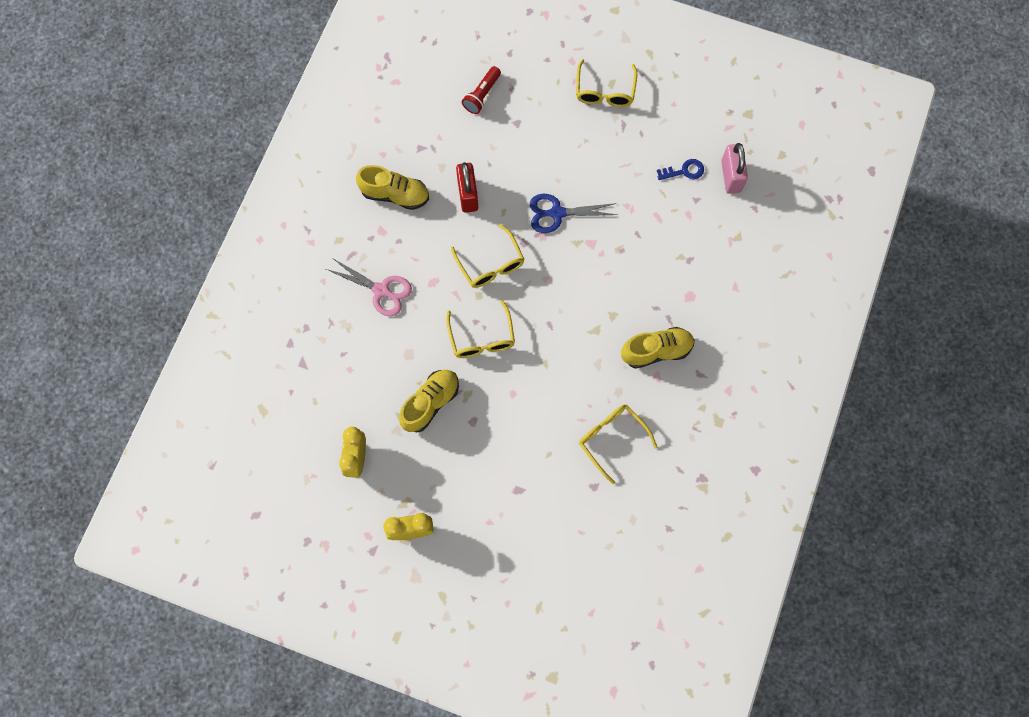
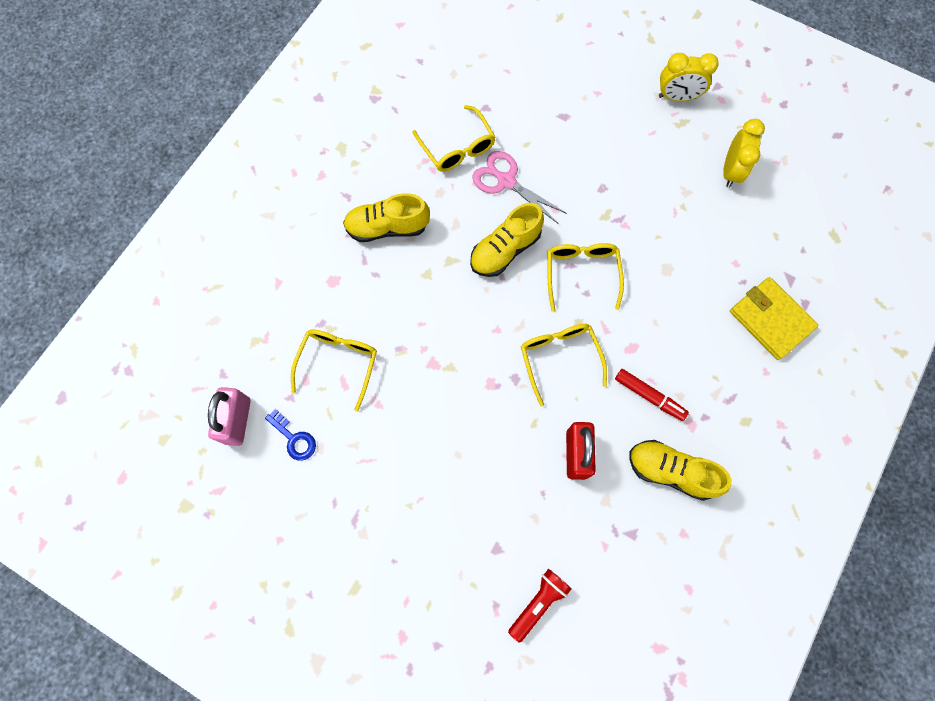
camera: 170 degrees left, 0 degrees up
(319, 324) = (771, 319): none -> yellow wallet
(381, 291) = (695, 347): pink scissors -> pink scissors (506, 181)
(416, 246) = (649, 396): none -> red marker
(430, 403) = (647, 213): yellow shoe -> yellow shoe (505, 250)
(557, 213) = (467, 409): blue scissors -> none
(605, 91) = (367, 577): yellow glasses -> yellow glasses (338, 363)
(684, 171) = (294, 438): blue key -> blue key turned 135 degrees counterclockwise

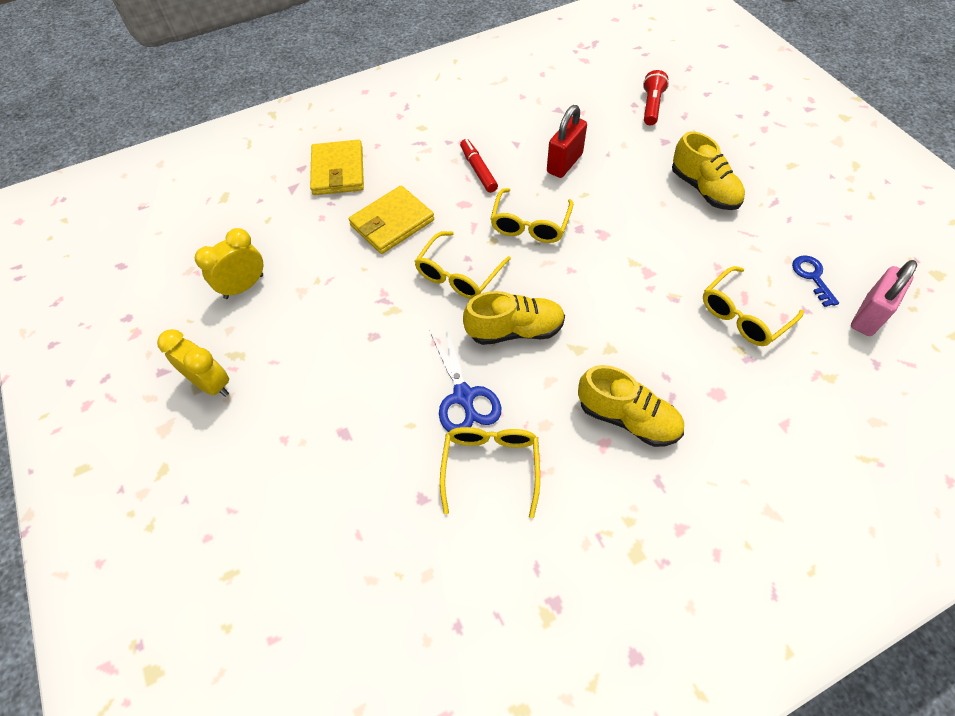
camera: 145 degrees left, 15 degrees down
(506, 181) = (464, 397): pink scissors -> blue scissors
(538, 602) = (651, 106): red flashlight -> red flashlight turned 120 degrees clockwise
(670, 471) = (502, 126): yellow shoe -> yellow shoe (704, 189)
(674, 292) = (392, 222): none -> yellow wallet

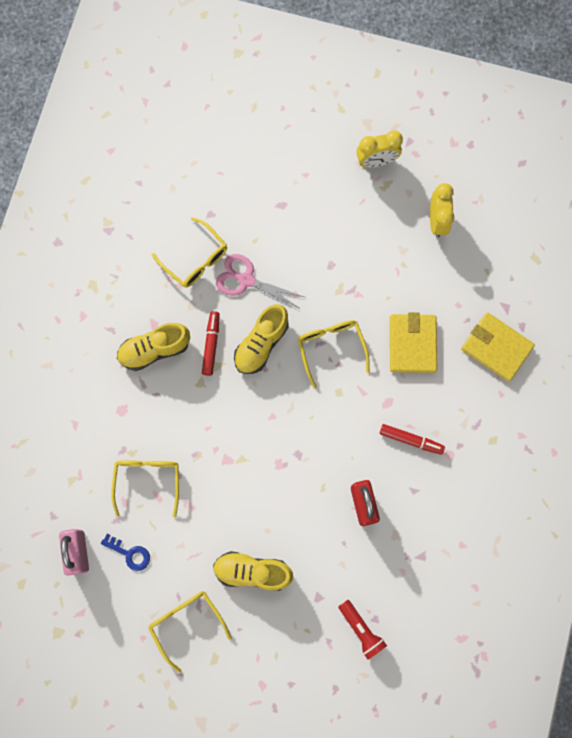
camera: 130 degrees right, 20 degrees up
(464, 397) = (246, 280): blue scissors -> pink scissors
(530, 224) = (330, 427): yellow glasses -> yellow glasses (186, 623)
(563, 371) = (211, 344): none -> red marker

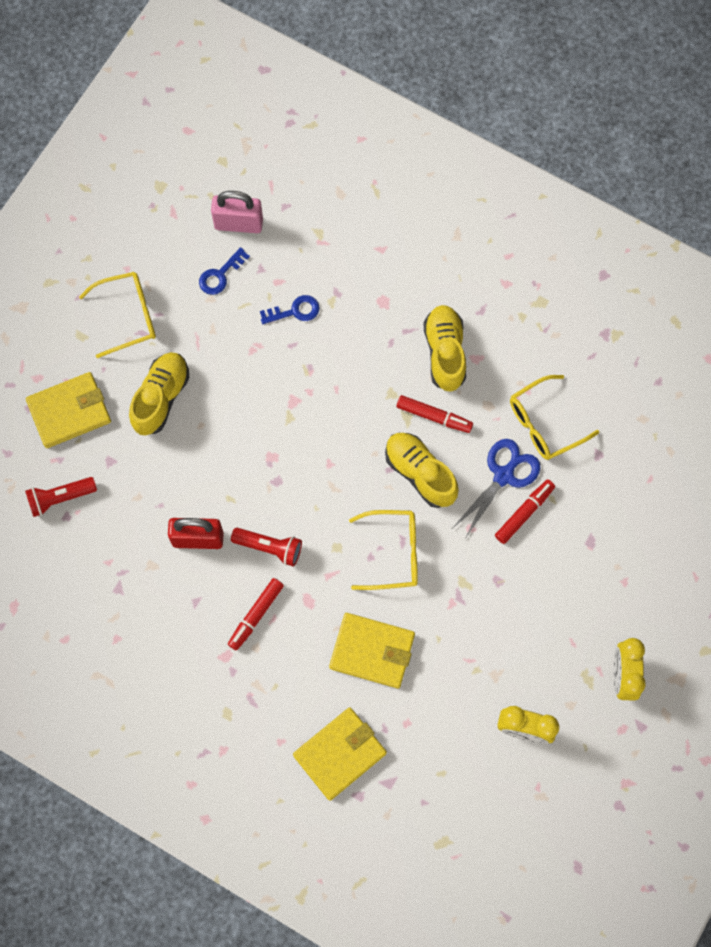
camera: 105 degrees right, 5 degrees down
(148, 481) = (294, 311): yellow glasses -> blue key
(246, 280) = (504, 475): pink scissors -> blue scissors
(272, 258) = (524, 513): none -> red marker
(285, 646) = (69, 412): none -> yellow wallet
(354, 444) = (270, 548): none -> red flashlight

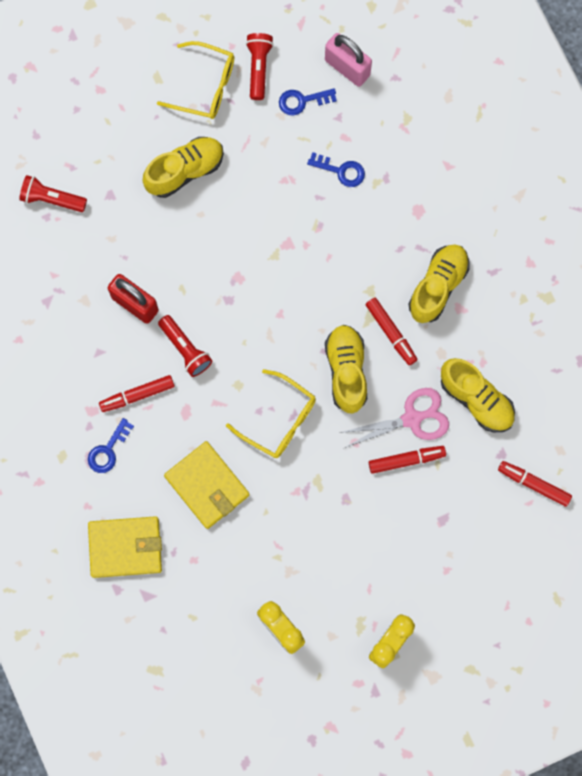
camera: 35 degrees right, 5 degrees up
(69, 412) = (106, 134): yellow wallet -> none
(163, 271) = (258, 68): none -> red flashlight
(264, 680) = (108, 450): none -> blue key
(504, 475) = (412, 418): blue scissors -> pink scissors
(544, 423) = (476, 399): yellow glasses -> yellow shoe
(642, 461) = (534, 484): none -> red marker

